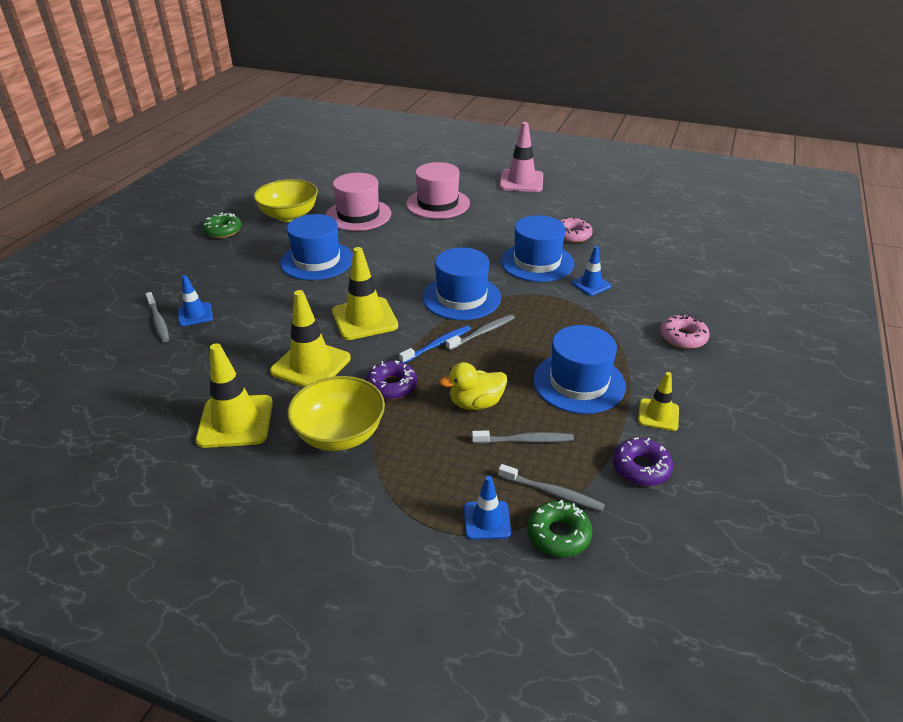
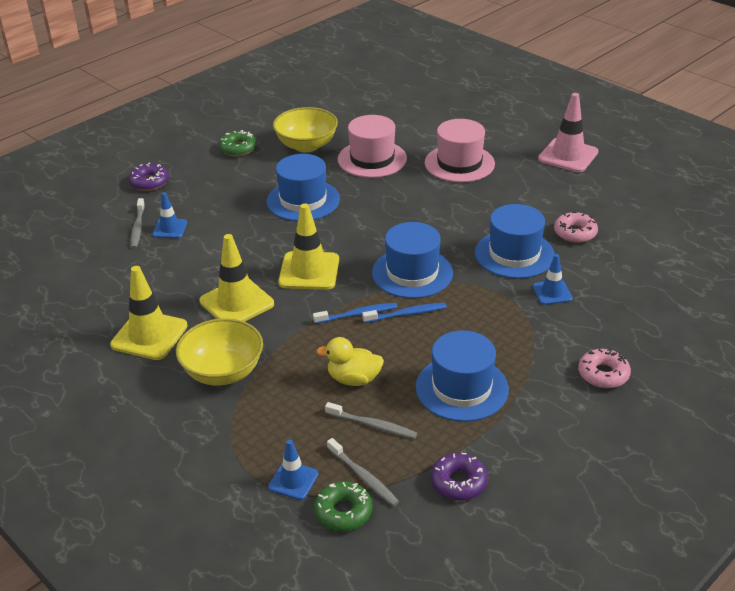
camera: 25 degrees right, 0 degrees up
(392, 386) = (292, 342): purple donut -> purple donut (149, 182)
(482, 333) = (406, 314): grey toothbrush -> blue toothbrush
(658, 415) = (514, 441): yellow traffic cone -> none

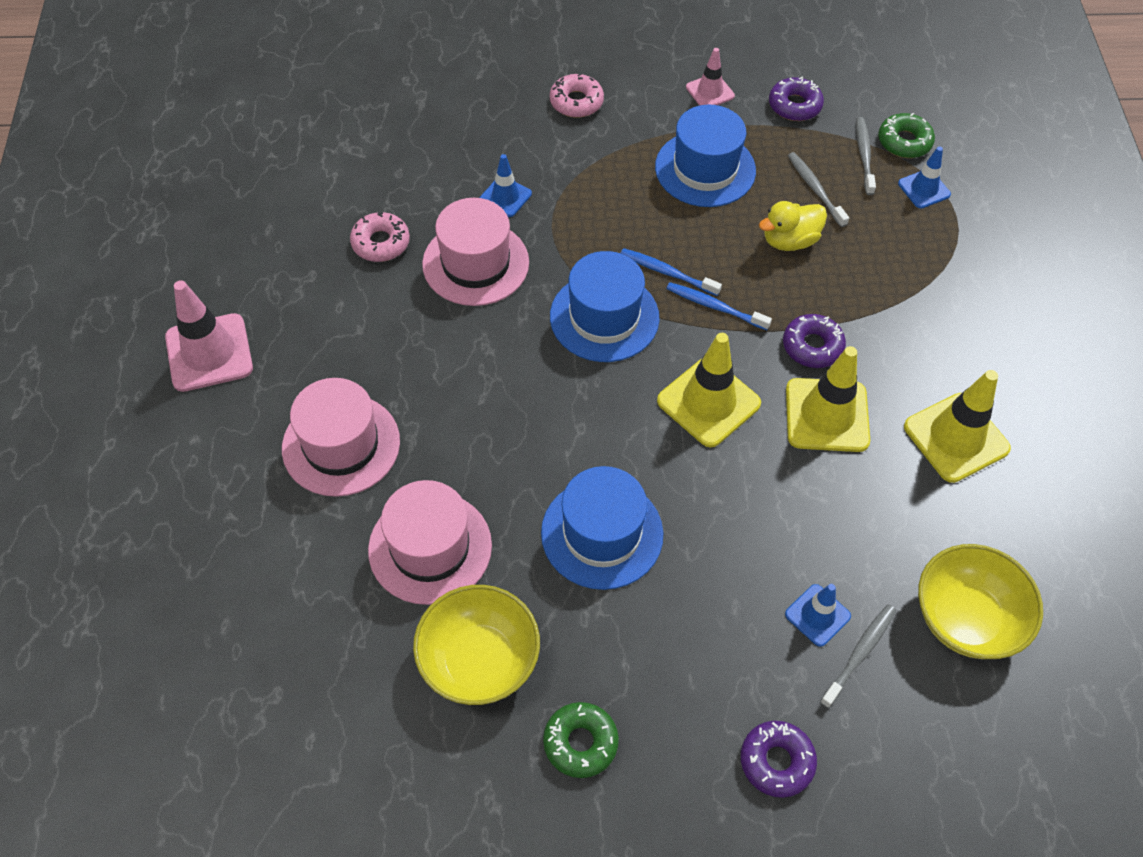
camera: 140 degrees left, 20 degrees up
(223, 372) = (907, 334): yellow bowl -> yellow bowl (966, 618)
(278, 330) = (812, 346): none -> purple donut
(353, 379) = (789, 240): yellow duck -> yellow duck turned 105 degrees clockwise
(514, 254) = (475, 263): blue hat -> pink hat
(531, 447) = (710, 92): none -> pink traffic cone

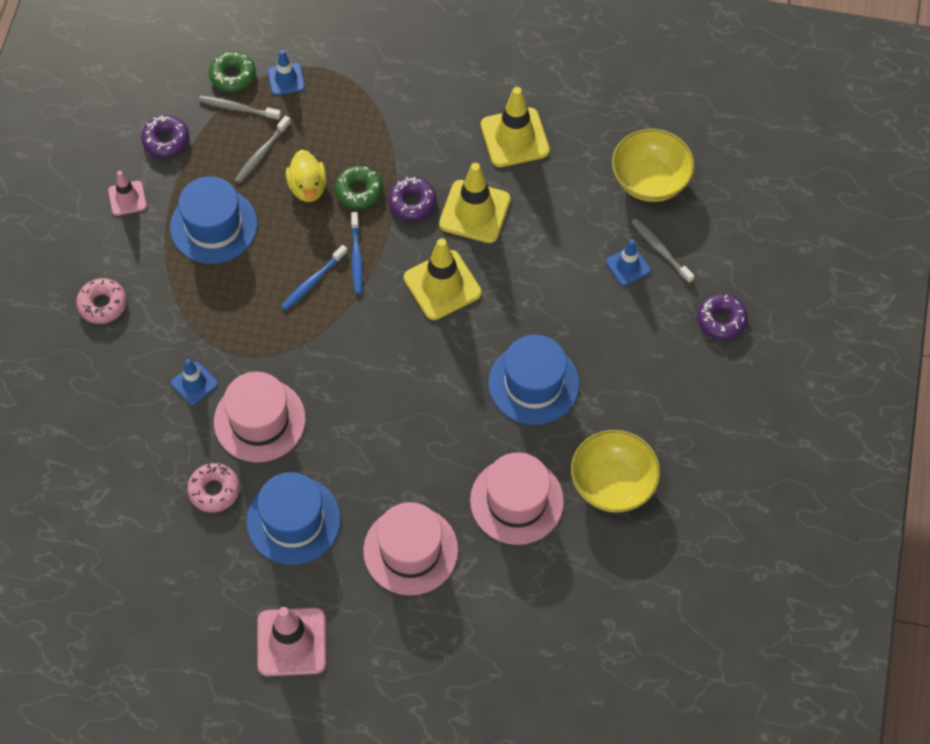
camera: 75 degrees left, 5 degrees up
(580, 742) = (685, 432): green donut -> green donut (359, 191)
(604, 317) = (343, 337): blue hat -> blue hat (293, 520)
(715, 307) = (356, 257): blue toothbrush -> blue toothbrush turned 45 degrees counterclockwise
(815, 189) = (262, 153): grey toothbrush -> grey toothbrush turned 45 degrees counterclockwise

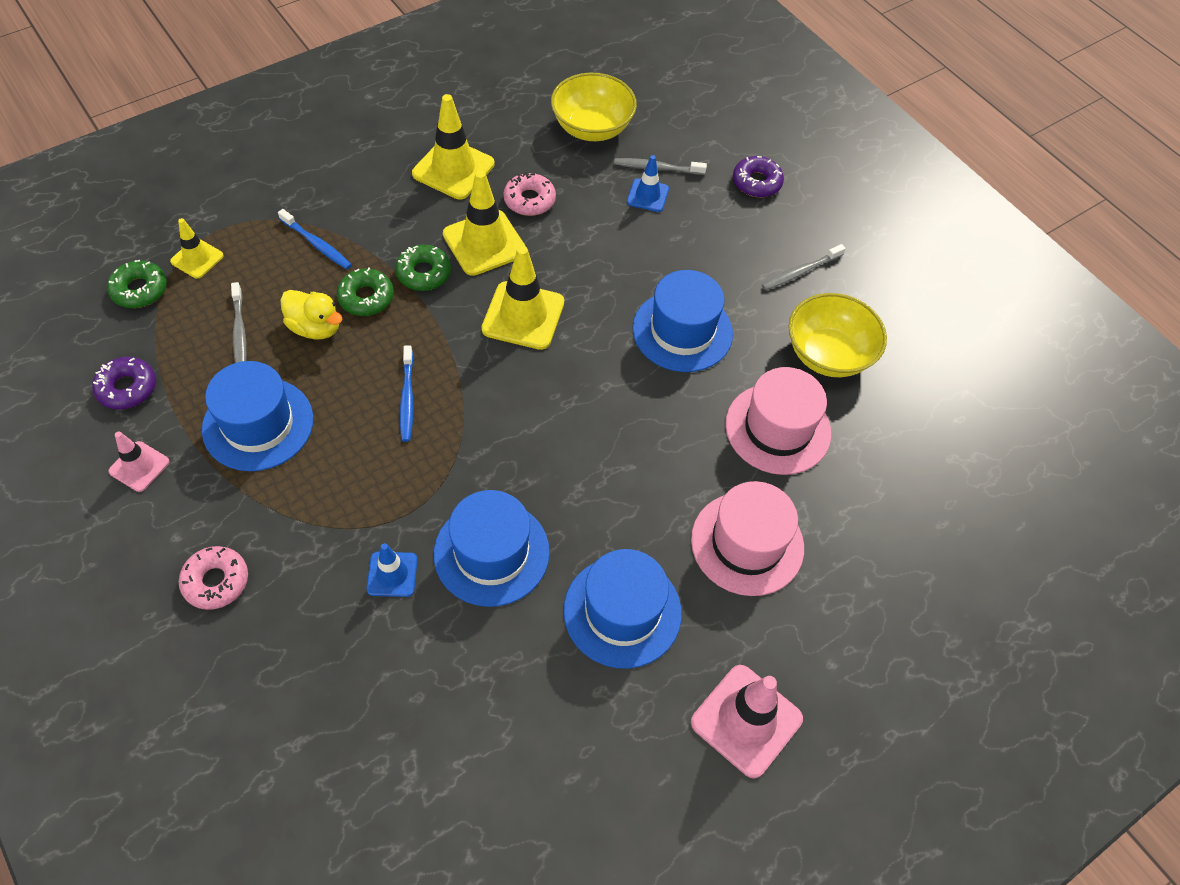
camera: 50 degrees left, 5 degrees down
(214, 490) = (520, 653): pink donut -> pink donut (529, 200)
(238, 108) = (174, 312): grey toothbrush -> grey toothbrush (800, 272)
(259, 420) = (491, 553): pink hat -> blue hat
(286, 79) = (197, 258): blue traffic cone -> yellow traffic cone
(356, 257) = (424, 349): blue toothbrush -> blue toothbrush (316, 244)
(412, 202) = (423, 273): purple donut -> green donut

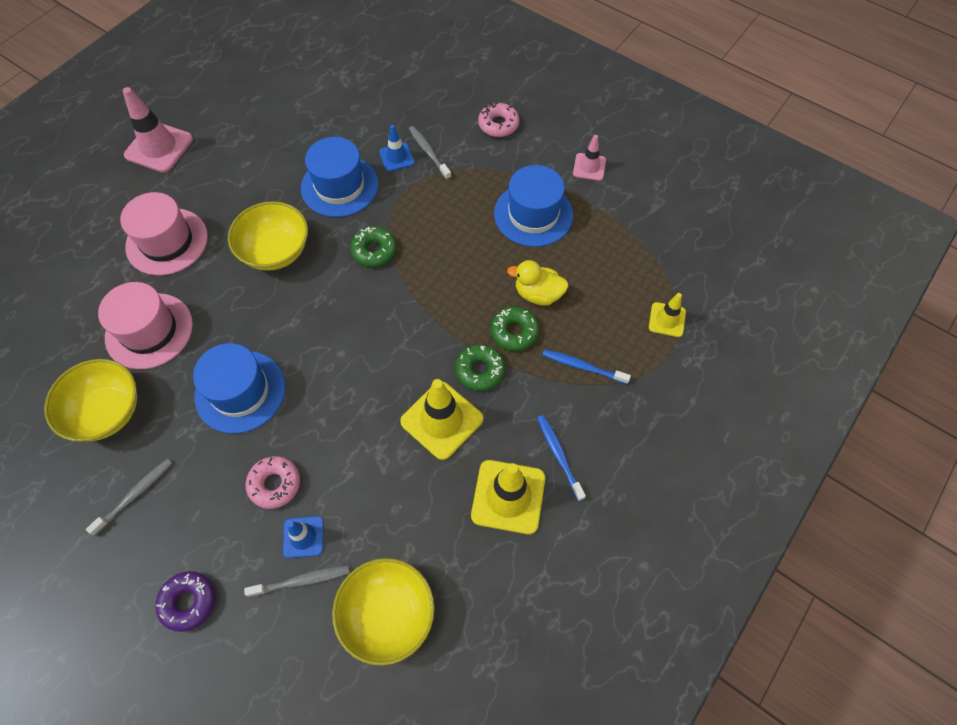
camera: 165 degrees right, 5 degrees up
(127, 388) = (636, 209): purple donut -> none
(139, 290) = (687, 279): green donut -> green donut (374, 250)
(239, 332) = (591, 272): grey toothbrush -> grey toothbrush (429, 152)
(407, 398) = (441, 264): blue toothbrush -> blue toothbrush (559, 456)
(523, 316) = (380, 359): yellow traffic cone -> none
(529, 200) = (419, 485): pink donut -> pink donut (275, 484)
(606, 481) = (276, 251): none -> yellow bowl
(622, 611) = (245, 179): blue hat -> none

